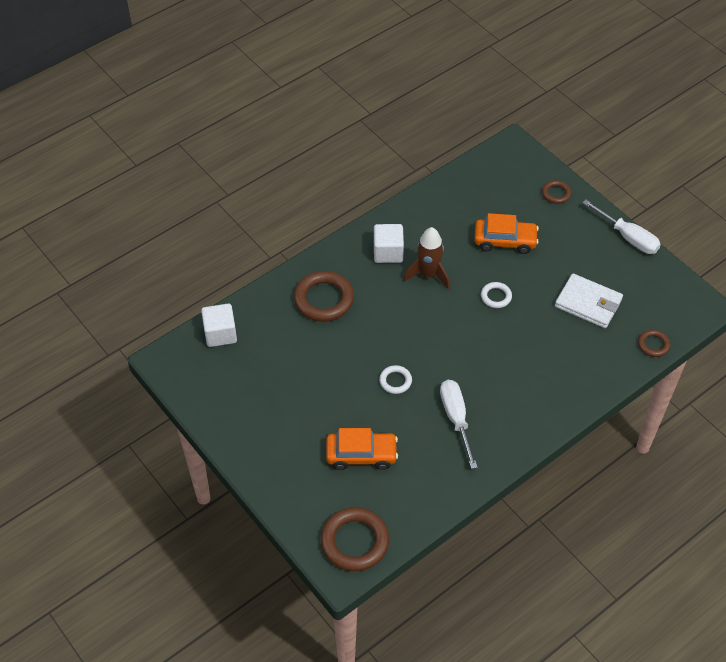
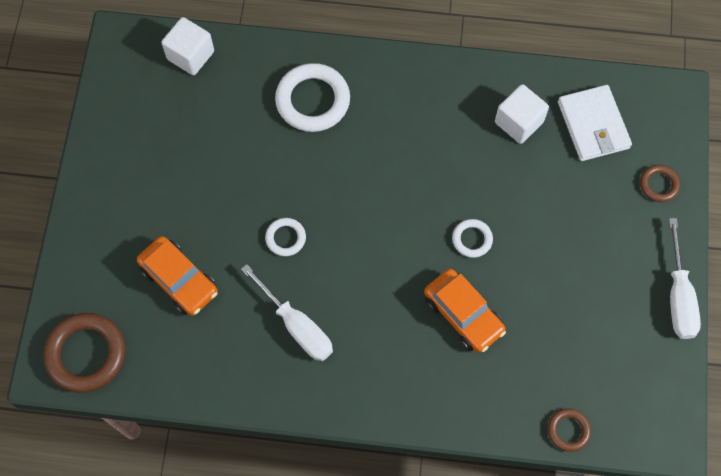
camera: 45 degrees right, 15 degrees up
(324, 299) = (313, 100): brown ring -> white ring
(388, 252) = (422, 104): white cube -> white cube (518, 122)
(428, 274) = (434, 159): brown rocket -> none
(456, 419) = (296, 325): white screwdriver -> white screwdriver turned 105 degrees clockwise
(505, 241) = (547, 190): orange car -> orange car (463, 314)
(588, 303) = (554, 328): white wallet -> white wallet (593, 125)

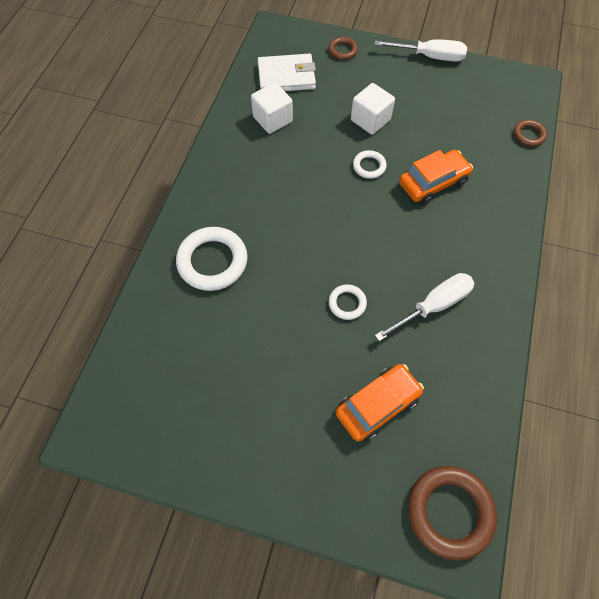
camera: 80 degrees left, 5 degrees down
(190, 55) = (129, 364): white cube -> white cube (370, 120)

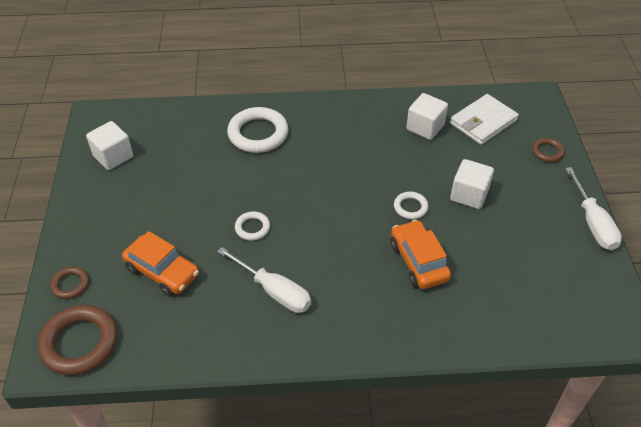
camera: 70 degrees right, 15 degrees down
(175, 426) = (113, 156): none -> white cube
(286, 76) = (483, 122): white wallet -> white wallet turned 75 degrees clockwise
(433, 183) = (418, 261): orange car -> orange car turned 150 degrees counterclockwise
(528, 135) = (538, 337): brown ring -> brown ring (70, 284)

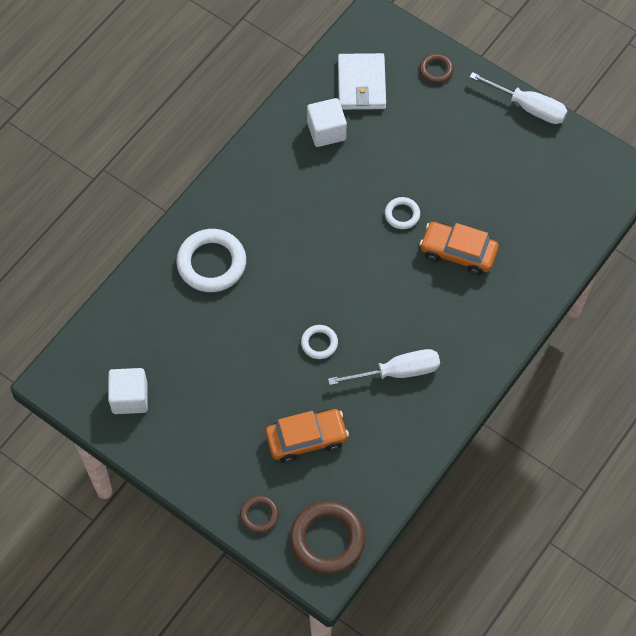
camera: 50 degrees left, 15 degrees up
(469, 195) = (427, 163): white cube -> none

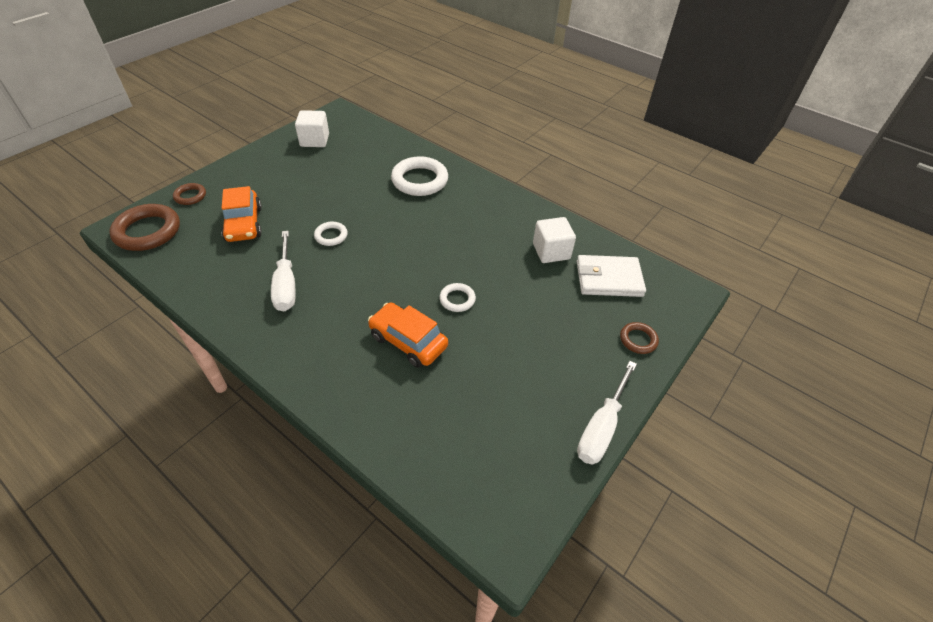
camera: 90 degrees right, 15 degrees down
(458, 252) = (408, 341): orange car -> orange car turned 75 degrees counterclockwise

